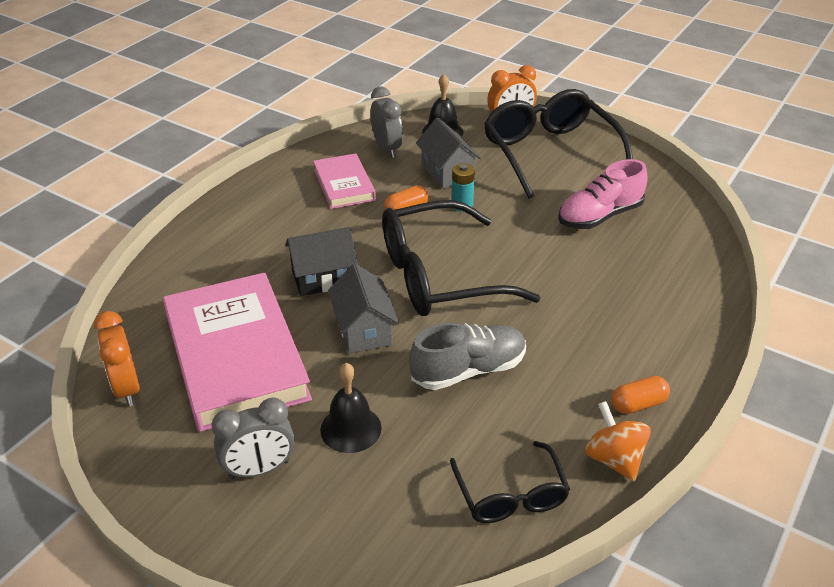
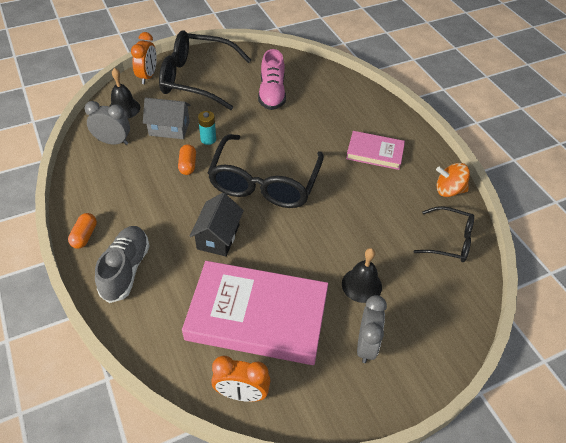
camera: 60 degrees left, 10 degrees up
(344, 185) = (130, 181): pink book -> pink book (375, 153)
(363, 329) = (283, 240): grey house -> none
(468, 370) = (352, 211): grey shoe -> grey shoe (126, 269)
(638, 404) = (419, 161): orange capsule -> orange capsule (84, 236)

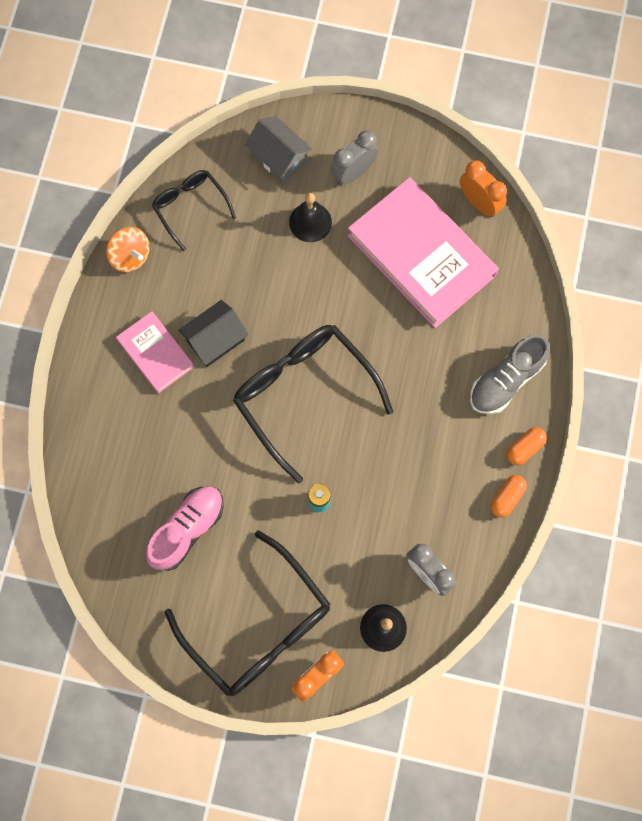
camera: 140 degrees left, 25 degrees up
(169, 128) = (351, 551): grey house -> grey house (279, 158)
(188, 165) = (367, 476): orange capsule -> orange capsule (506, 497)
(218, 237) = (399, 359): black house -> black house (215, 340)
(264, 182) = (304, 395): black glasses -> black glasses turned 90 degrees counterclockwise

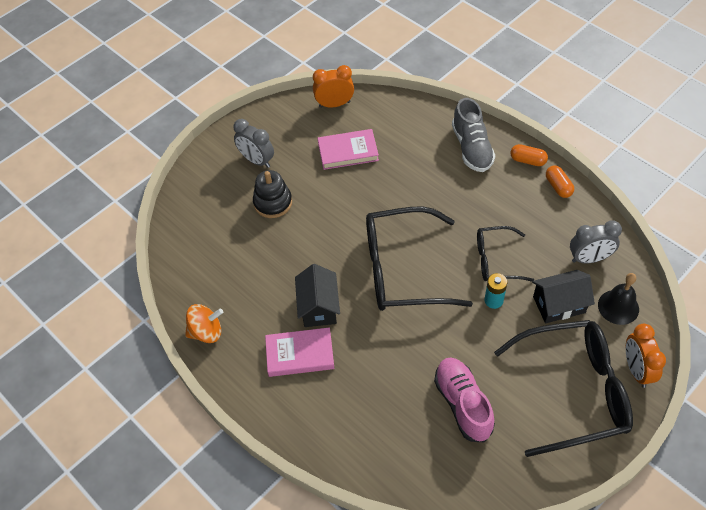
camera: 55 degrees left, 20 degrees down
(190, 207) = (200, 272): black glasses -> black glasses (496, 260)
(279, 158) = (209, 198): grey house -> none
(310, 222) = (273, 203): black bell -> black stacking toy
(351, 567) = (559, 304): none -> black house
(353, 172) = (257, 160): grey clock -> grey clock turned 45 degrees counterclockwise
(421, 255) = (348, 152): pink book -> pink book, size x0.53
(524, 448) = (528, 160): orange capsule -> orange capsule turned 60 degrees counterclockwise

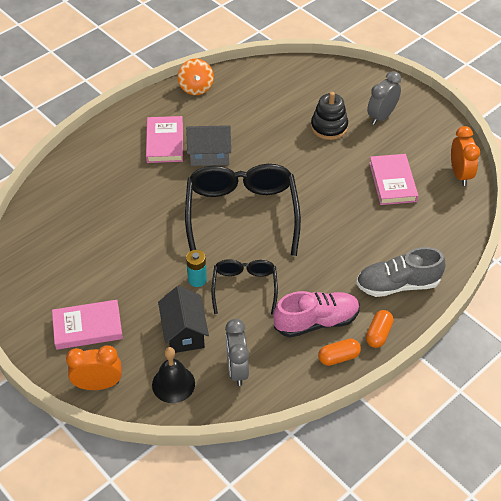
camera: 90 degrees right, 5 degrees down
(318, 307) = (209, 155): black house -> grey house
(463, 404) = (94, 244): pink shoe -> pink shoe (316, 322)
(572, 391) = (87, 327): black glasses -> pink book

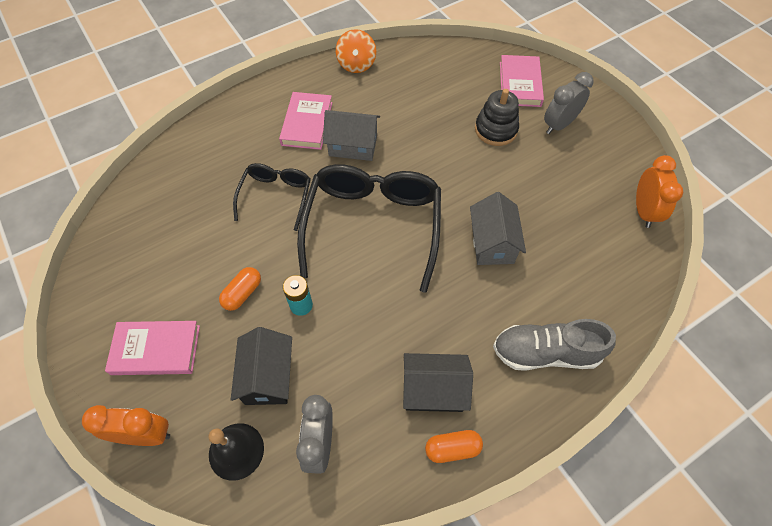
camera: 10 degrees right, 10 degrees up
(244, 288) = (355, 326): black glasses -> black glasses (276, 197)
(316, 322) = (433, 390): pink shoe -> black house
(342, 214) = (492, 243): none -> grey house
(378, 334) = (510, 422): orange capsule -> orange capsule (242, 293)
(392, 182) = (560, 210): pink book -> pink book (520, 84)

